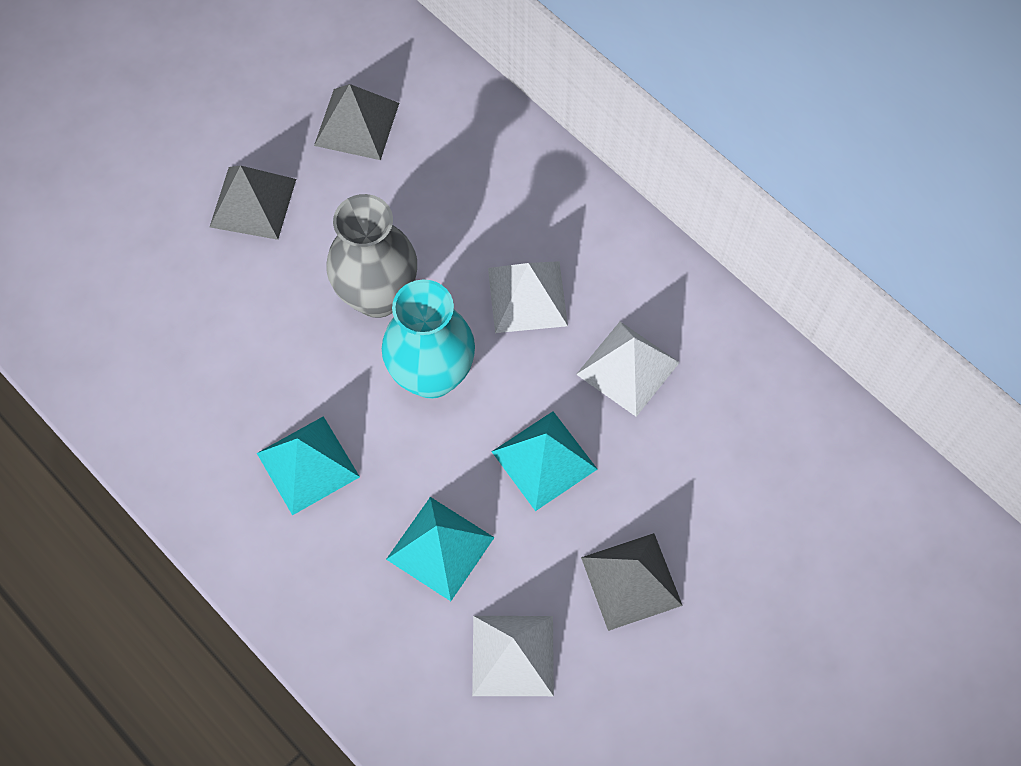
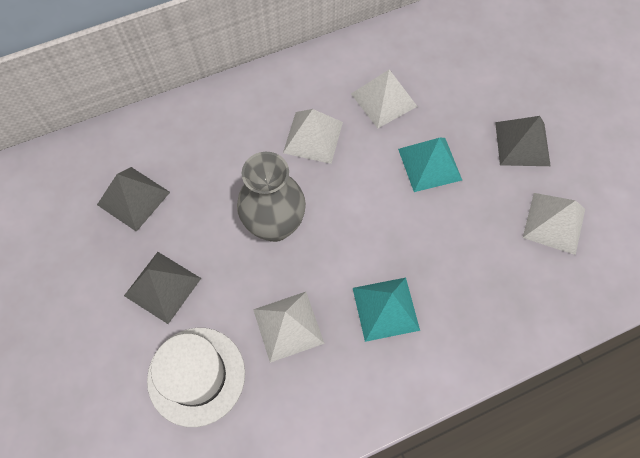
camera: 70 degrees left, 0 degrees up
(157, 281) = (196, 376): none -> white hat
(248, 358) = (288, 326): none -> white pyramid
(432, 375) = (347, 210): turquoise vase -> none
(440, 548) = (471, 242): turquoise pyramid -> none

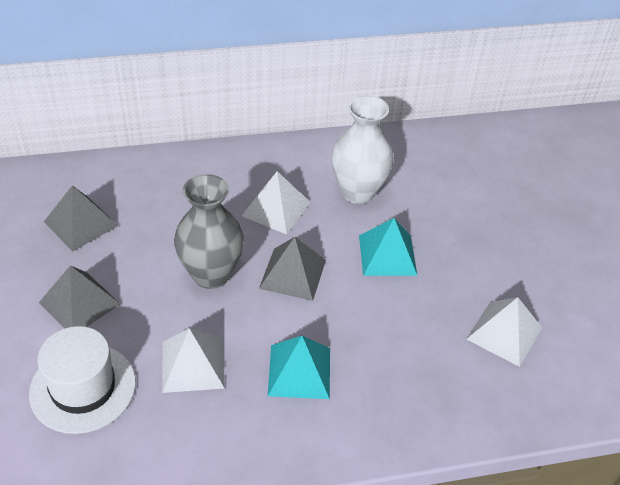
camera: 10 degrees right, 20 degrees down
(384, 100) = (358, 192): white pyramid -> white vase
(522, 144) = (490, 257): grey pyramid -> grey pyramid (293, 274)

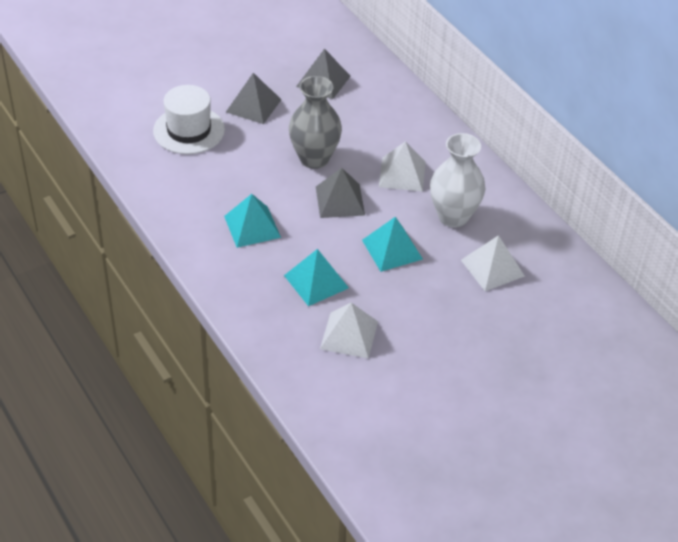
camera: 70 degrees right, 0 degrees up
(192, 364) = (231, 173): white pyramid -> white pyramid (492, 268)
(414, 336) = (316, 281): none -> turquoise pyramid

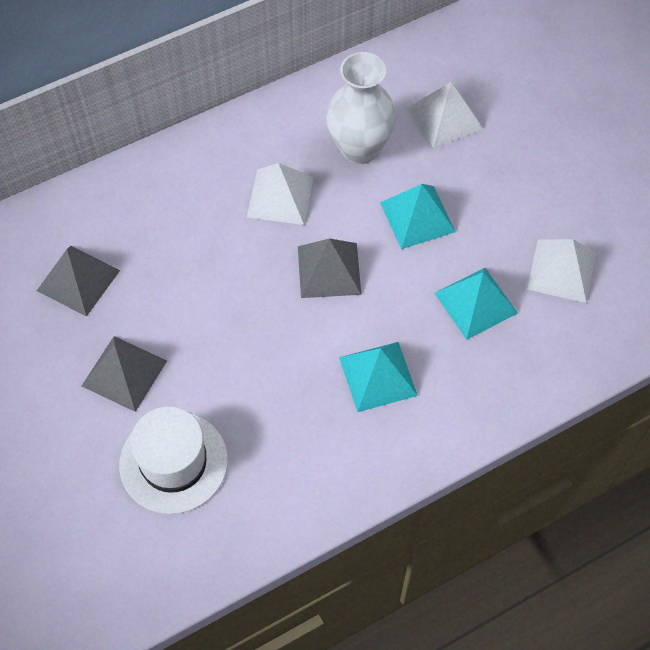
camera: 85 degrees left, 15 degrees up
(314, 158) = (245, 297): grey vase -> none

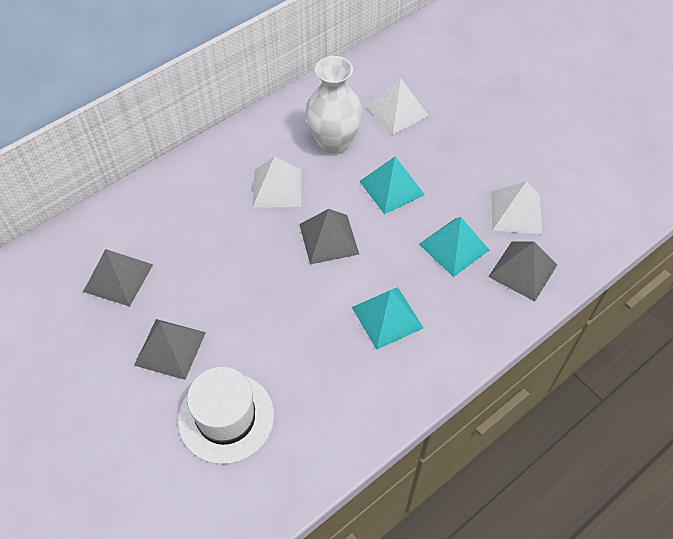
camera: 10 degrees left, 5 degrees down
(551, 345) = (523, 270): none -> grey pyramid

